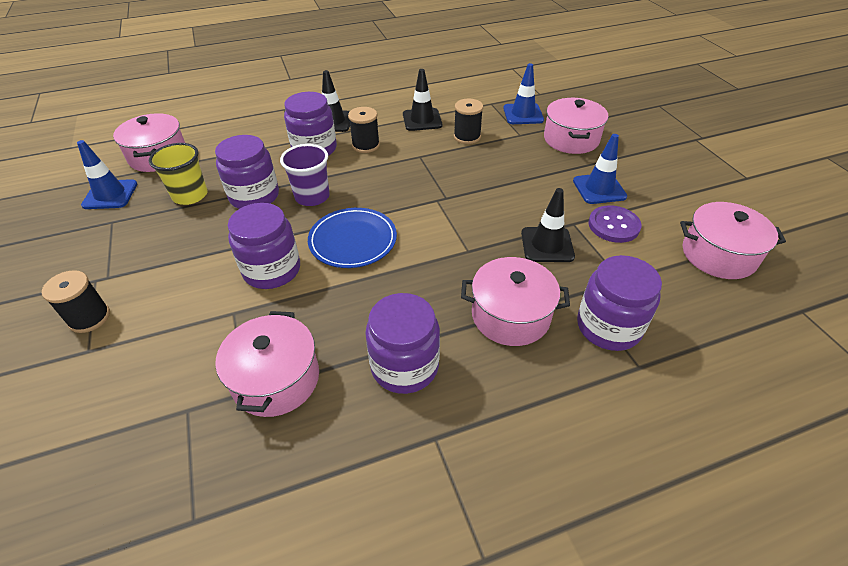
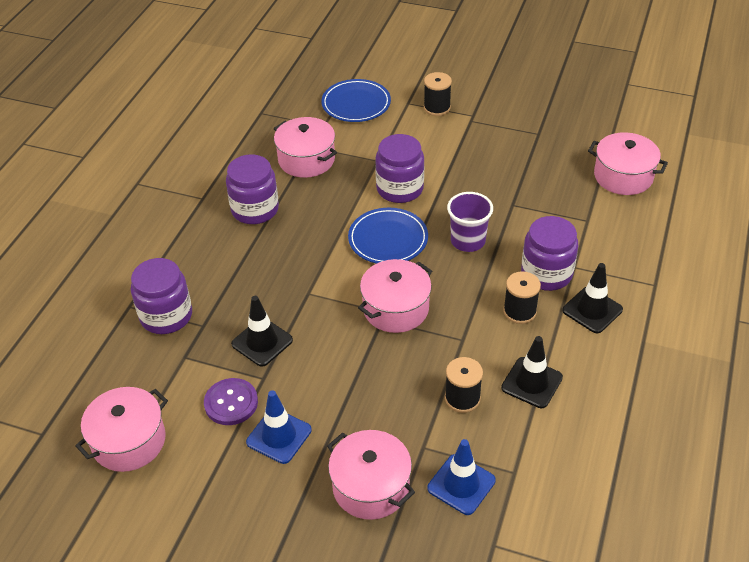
camera: 130 degrees right, 0 degrees up
(110, 195) = (579, 140): blue traffic cone -> none
(112, 406) = (356, 103): none -> blue plate
(190, 195) = (538, 177): yellow cup -> none
(254, 196) = (502, 210): purple jar -> none
(510, 315) = (231, 276): pink pot -> pink pot (396, 308)

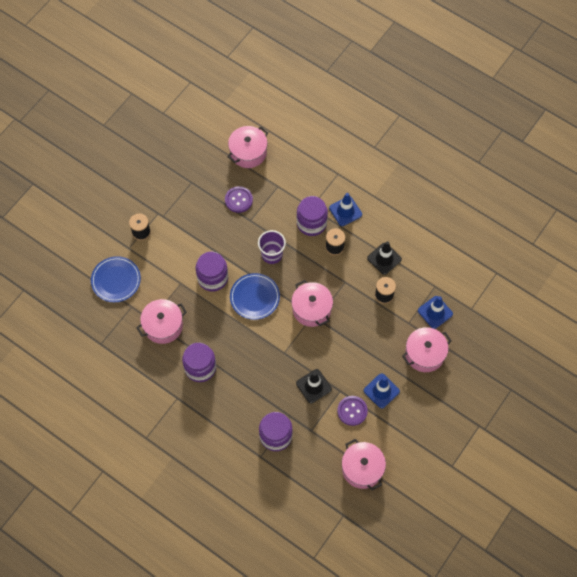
camera: 75 degrees left, 20 degrees up
(538, 185) = (238, 200): none -> purple button
(592, 310) = (345, 211): black traffic cone -> blue traffic cone

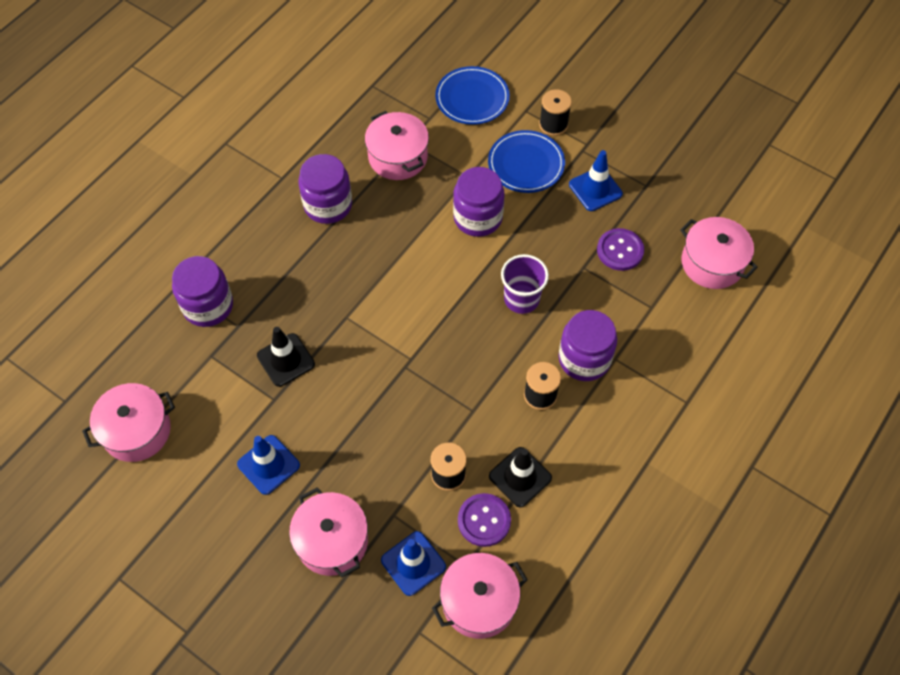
camera: 90 degrees right, 5 degrees down
(254, 297) = (444, 275): blue plate -> blue plate (526, 164)
(311, 309) = (422, 358): pink pot -> pink pot (479, 601)
(345, 211) = (612, 413): blue traffic cone -> blue traffic cone (595, 189)
(352, 411) = (237, 417): purple button -> purple button (484, 520)

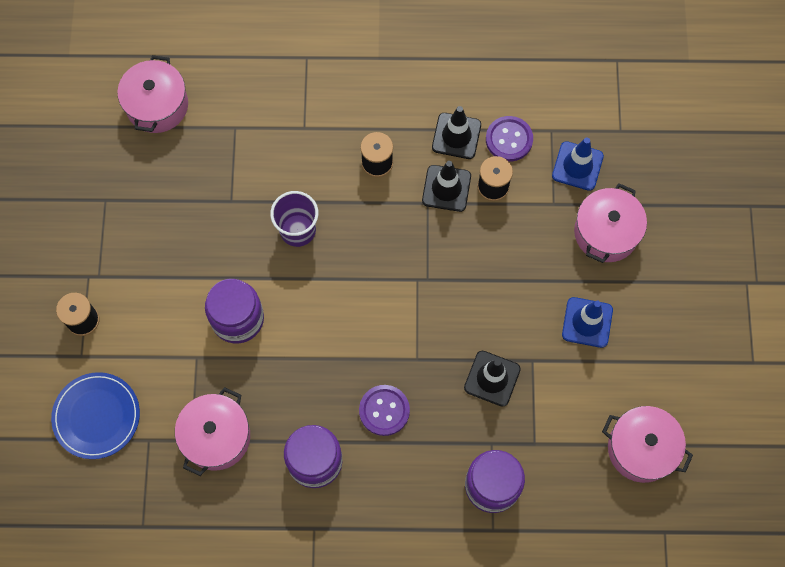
camera: 125 degrees left, 10 degrees up
(475, 435) = (446, 188): none -> black traffic cone
(479, 601) = (569, 106): pink pot -> none
(526, 164) = (147, 315): blue plate -> none
(584, 359) = (321, 150): purple jar -> none
(595, 189) = (138, 239): blue traffic cone -> none
(620, 250) = (193, 182): purple button -> purple button (384, 410)

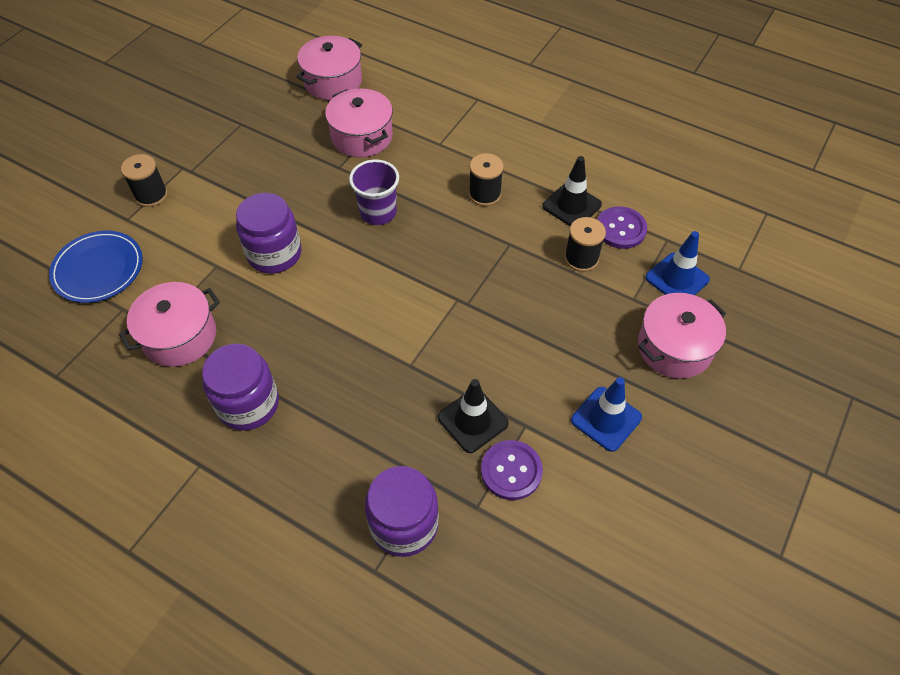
camera: 30 degrees right, 15 degrees down
(384, 410) = (346, 394): purple button -> purple button (511, 471)
(446, 188) = (535, 240): black traffic cone -> none
(641, 448) = (594, 578): pink pot -> pink pot (362, 136)

